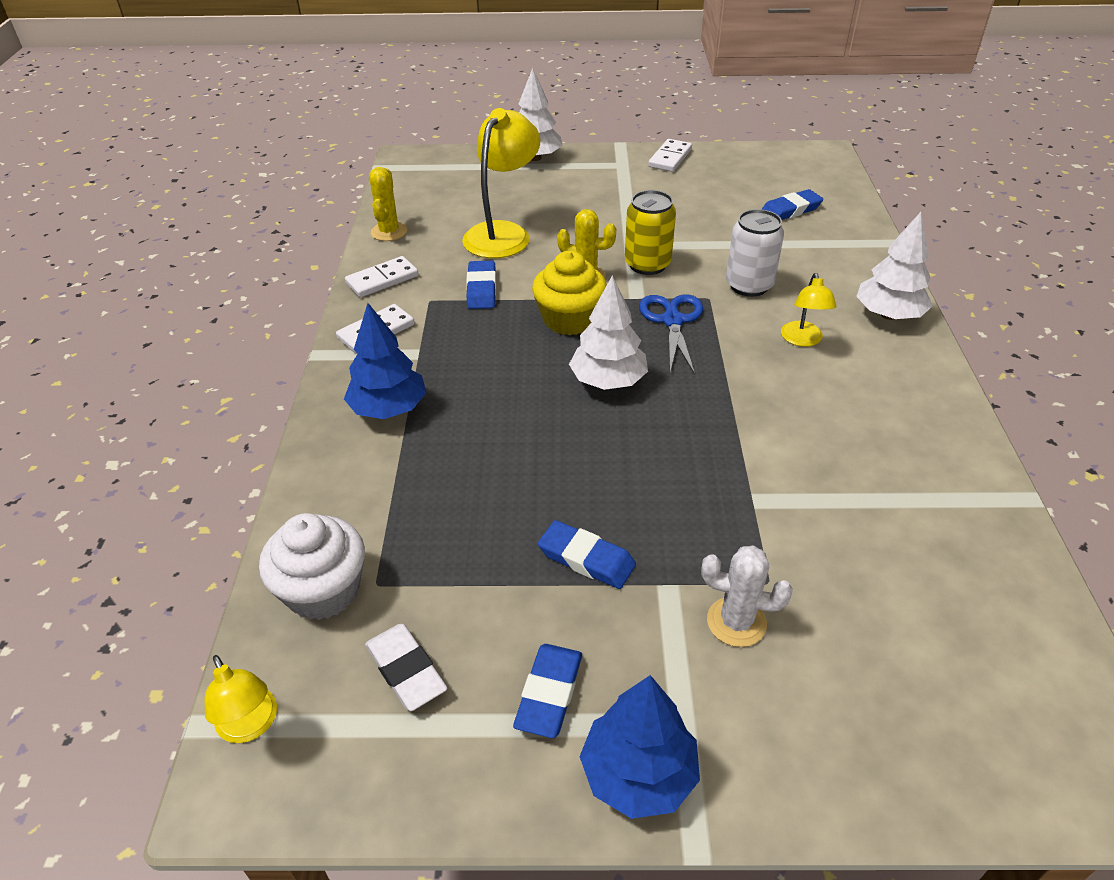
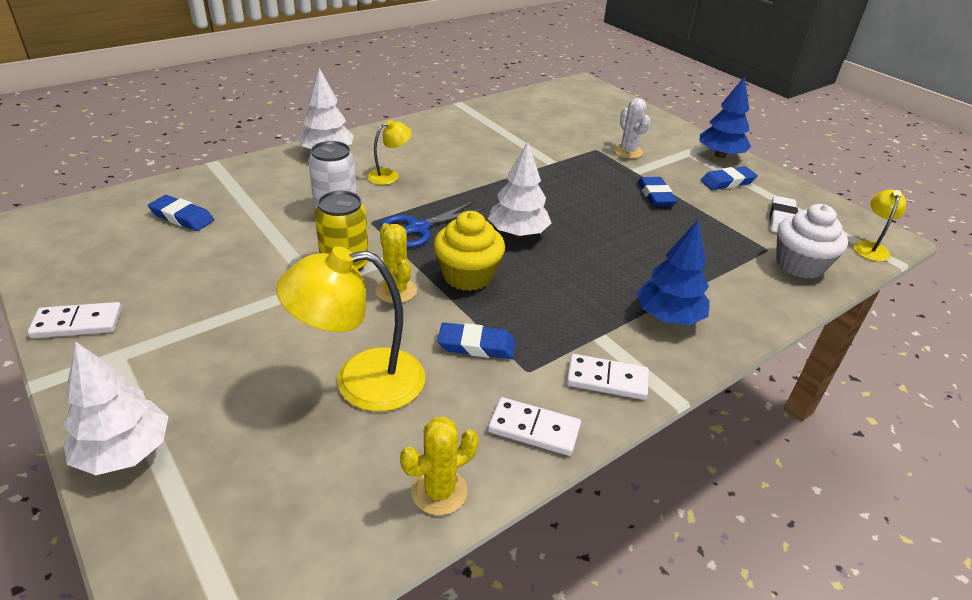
camera: 130 degrees left, 5 degrees down
(481, 289) = (476, 345): blue eraser -> blue eraser turned 45 degrees clockwise

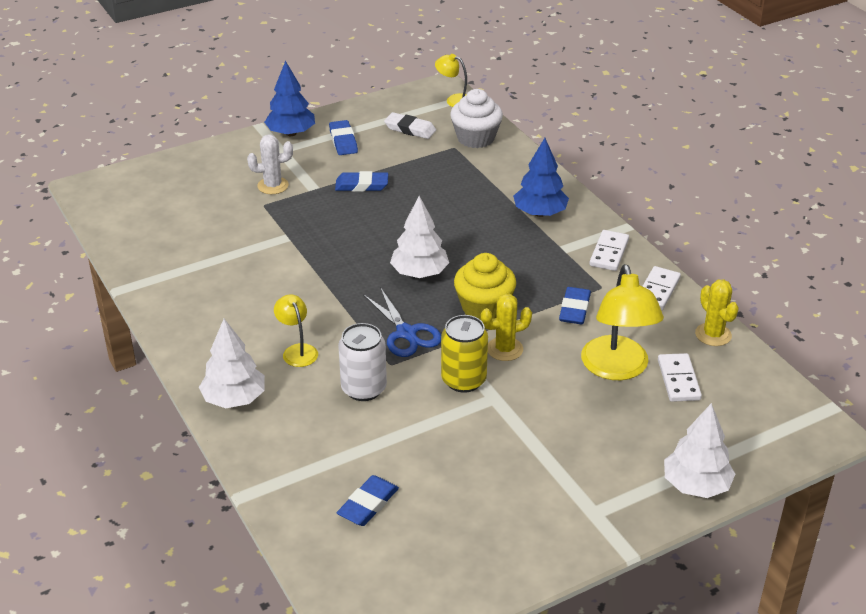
camera: 80 degrees left, 0 degrees up
(77, 323) = (550, 547): white domino -> white domino (678, 380)

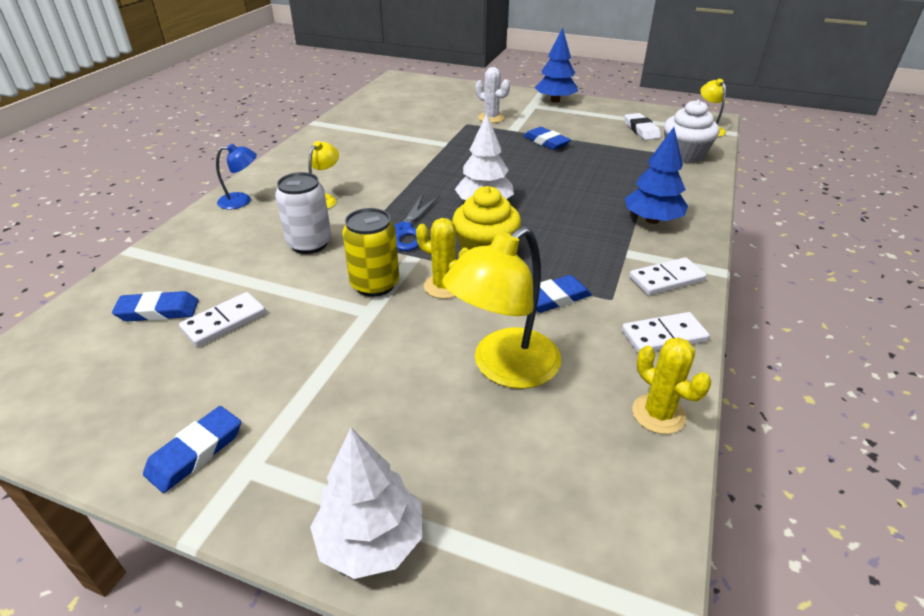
camera: 50 degrees right, 0 degrees up
(234, 399) = (241, 201): white tree -> blue lamp
(343, 141) = (580, 117): blue eraser -> blue eraser (195, 452)
(678, 380) = (544, 424): white domino -> white domino (224, 322)
(713, 335) = (658, 414): yellow cactus -> yellow cactus turned 60 degrees counterclockwise

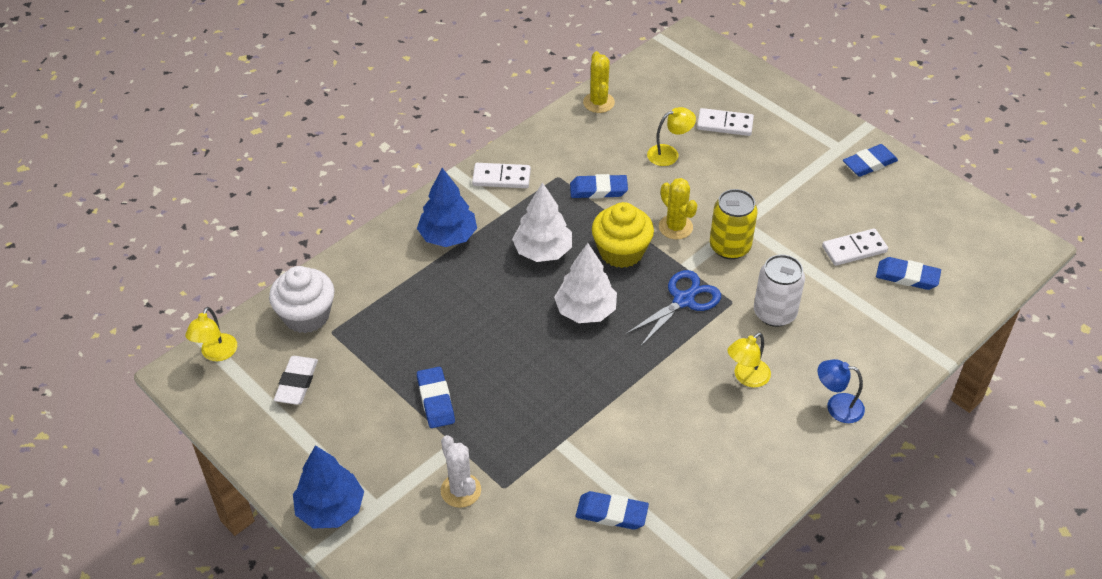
camera: 155 degrees left, 10 degrees up
(370, 540) = (781, 99): white tree -> white tree (543, 251)
(393, 128) = (611, 513): none -> blue eraser
(504, 368) = (669, 153): yellow lamp -> yellow lamp, size x0.53
(663, 336) = (549, 140): white domino -> white domino (725, 124)

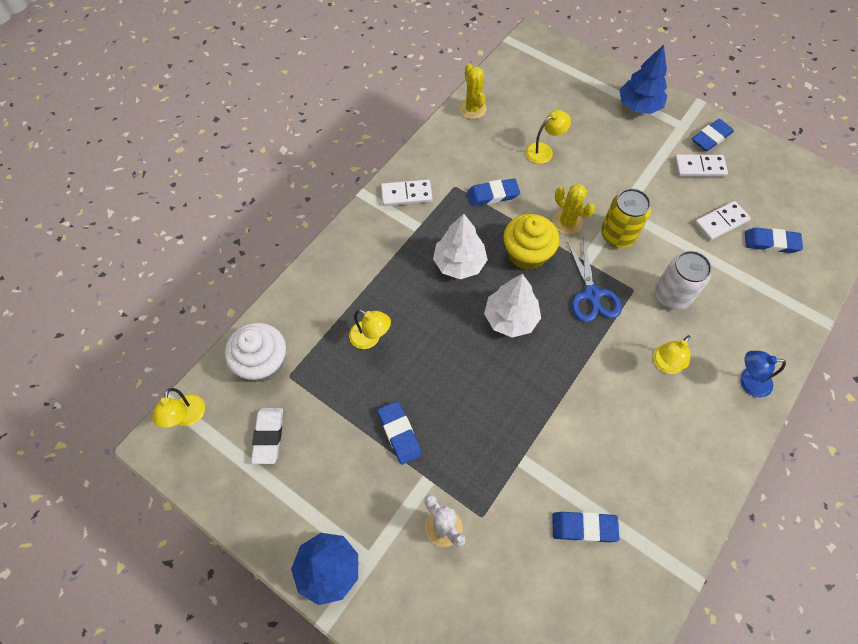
camera: 10 degrees left, 15 degrees up
(427, 309) = (370, 338): none -> yellow lamp
(448, 236) = (373, 260): blue tree -> blue tree (638, 106)
(683, 300) = (592, 294): blue scissors -> blue scissors turned 135 degrees clockwise
(725, 124) = (583, 116): white domino -> white domino (699, 167)

